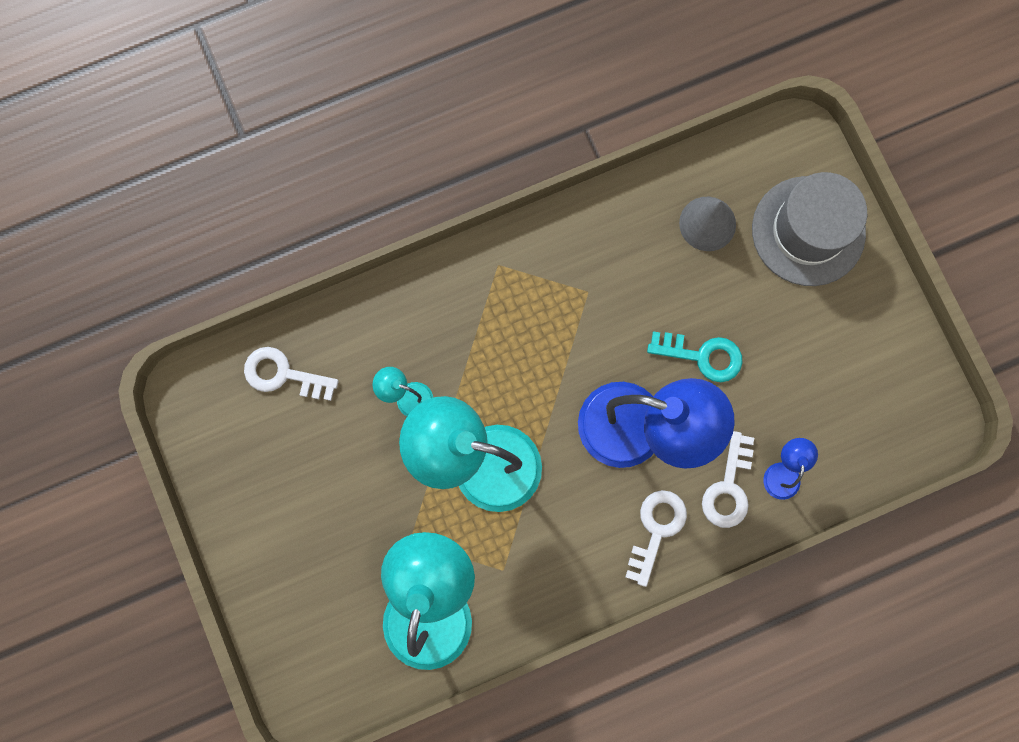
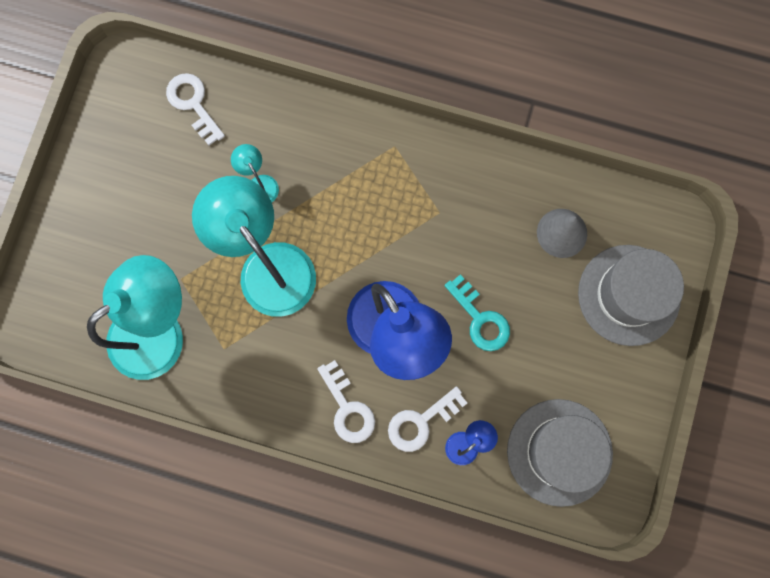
camera: 40 degrees right, 0 degrees up
(656, 529) = (348, 408): white key -> white key turned 90 degrees clockwise
(864, 414) = (559, 452): none -> grey hat

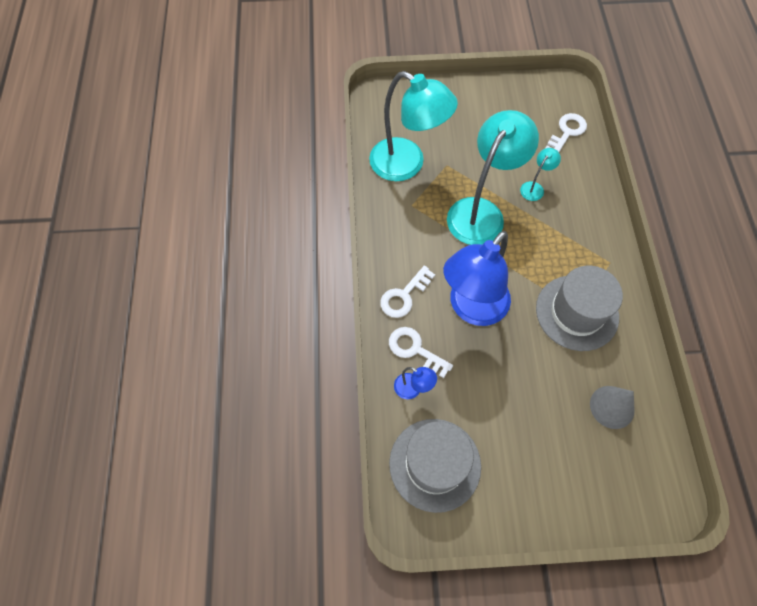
camera: 70 degrees right, 15 degrees down
(480, 319) = (512, 367): turquoise key -> none
(629, 295) = (590, 480): grey hat -> grey hat (577, 312)

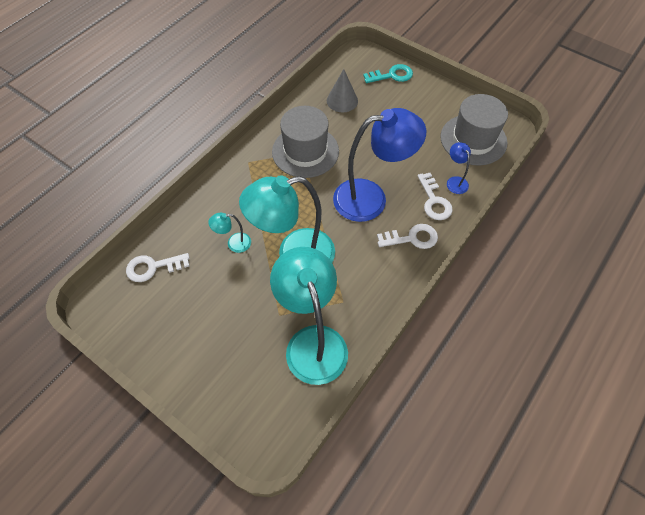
camera: 140 degrees left, 5 degrees down
(601, 496) = (392, 75): none -> turquoise key

